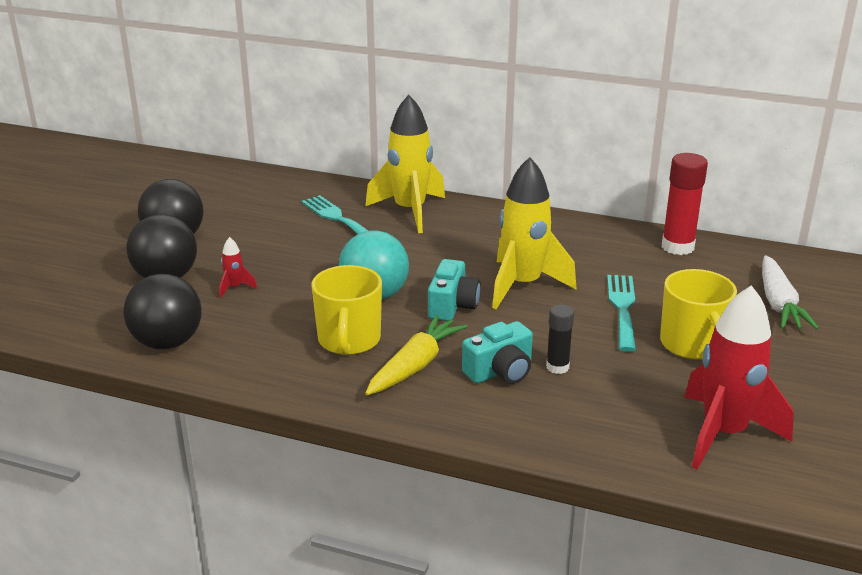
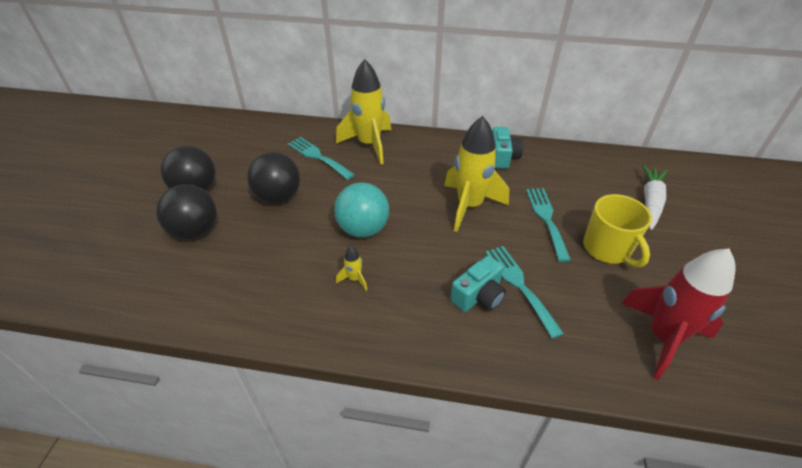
camera: 10 degrees left, 15 degrees up
(167, 342) = (207, 301): black ball -> black ball (278, 197)
(235, 287) = (253, 234): red rocket -> none
(349, 341) = (354, 279): yellow mug -> yellow rocket
(415, 365) = (412, 298): yellow carrot -> none
(452, 306) = (424, 232): turquoise camera -> turquoise camera (503, 157)
(557, 367) = (519, 285): black glue stick -> turquoise fork
(677, 247) = (564, 157): red glue stick -> none
(779, 304) = (650, 201): white carrot -> white carrot turned 150 degrees counterclockwise

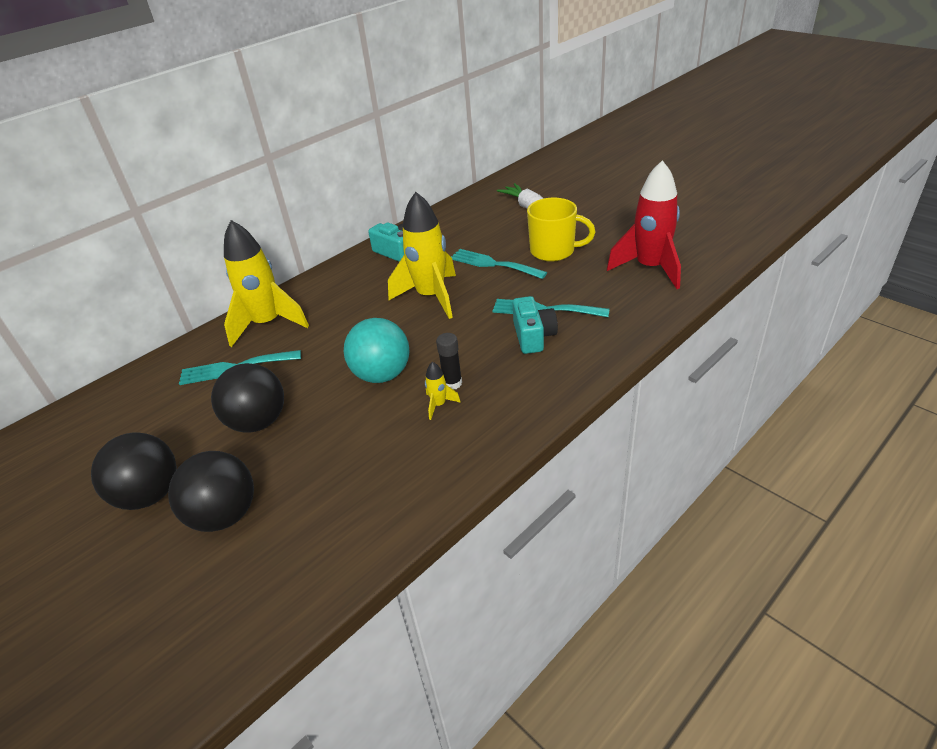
camera: 50 degrees left, 5 degrees down
(383, 274) = (452, 383): none -> black glue stick

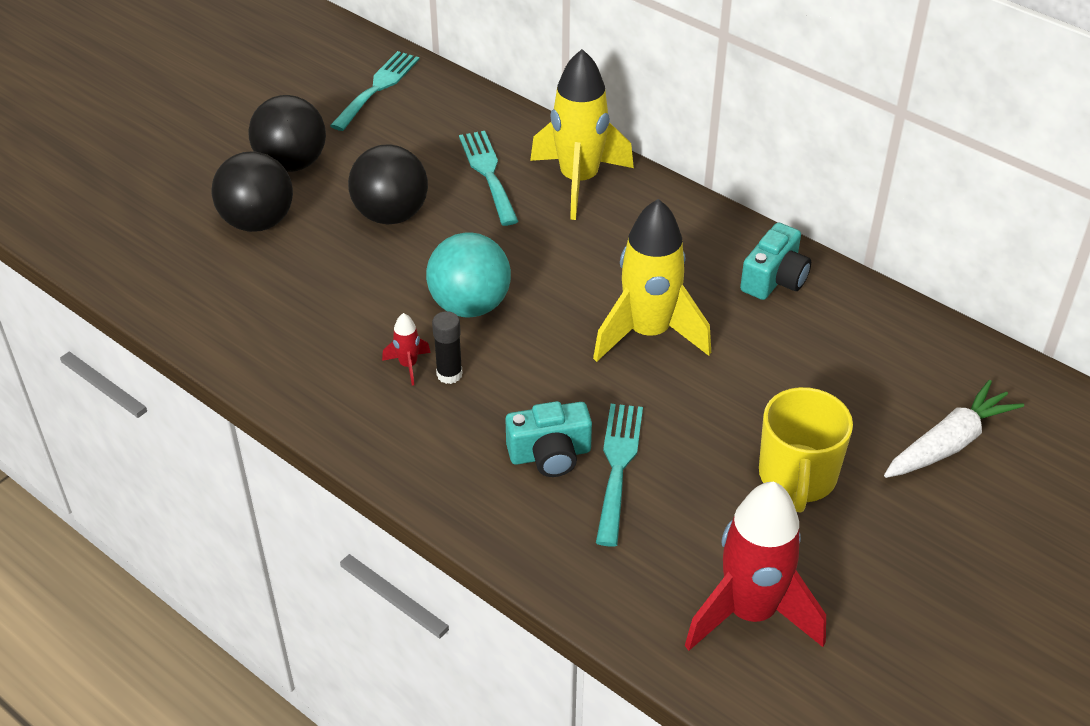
camera: 80 degrees right, 5 degrees up
(439, 405) = (408, 365): yellow rocket -> red rocket
(493, 264) = (747, 399): turquoise fork -> turquoise fork (378, 87)

